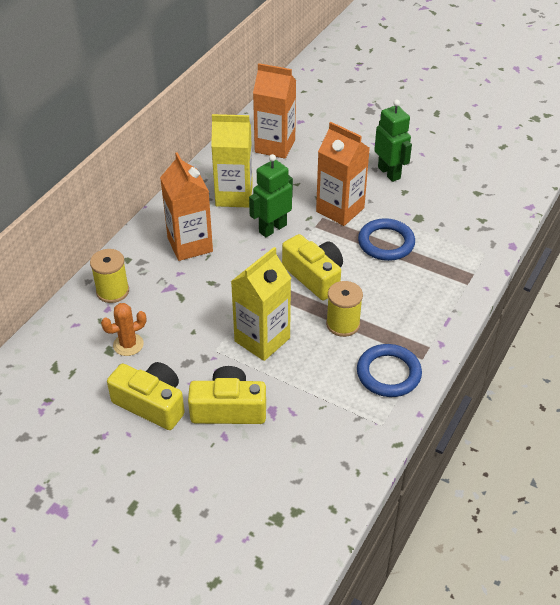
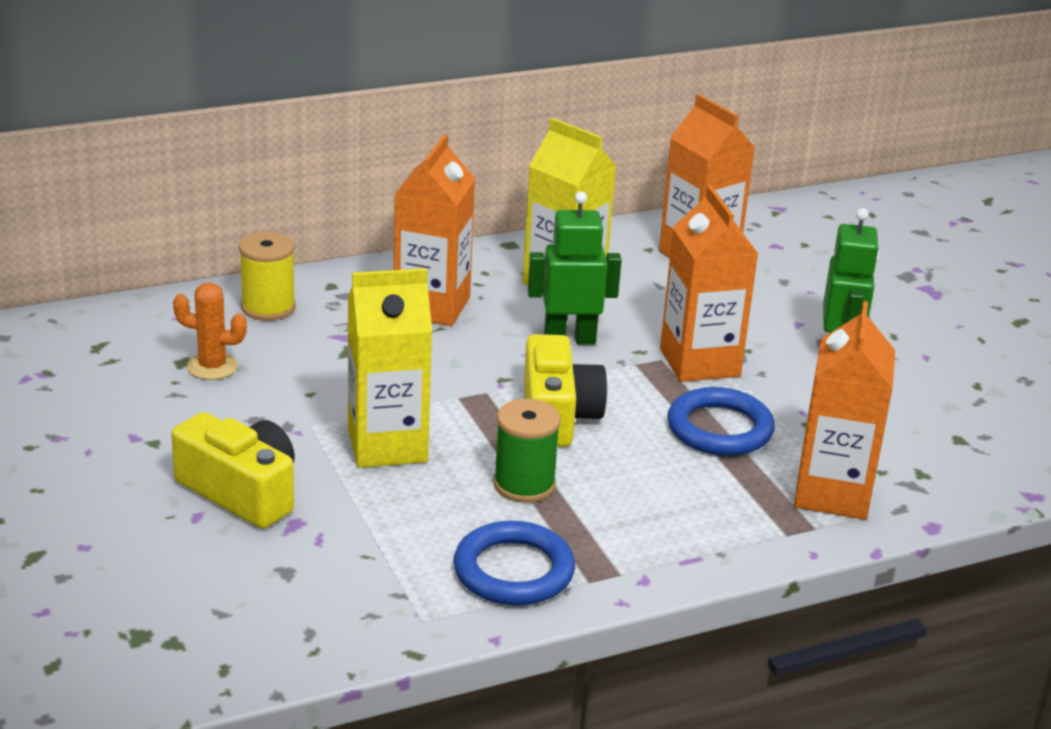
camera: 35 degrees right, 15 degrees down
(151, 404) = (156, 437): yellow camera -> none
(343, 324) = (524, 485): yellow spool -> green spool
(462, 251) = (832, 493): none -> orange carton

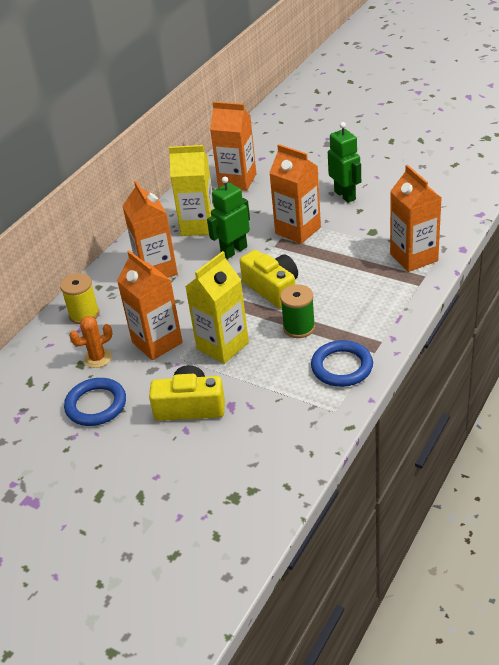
camera: 30 degrees left, 10 degrees up
(309, 391) = (157, 342): none -> orange carton
(719, 429) = (341, 255): blue ring -> blue ring (96, 405)

